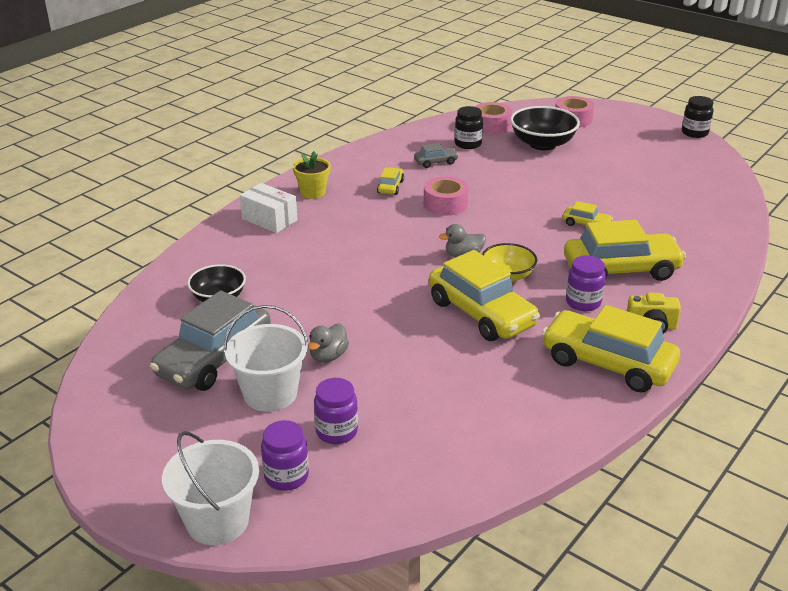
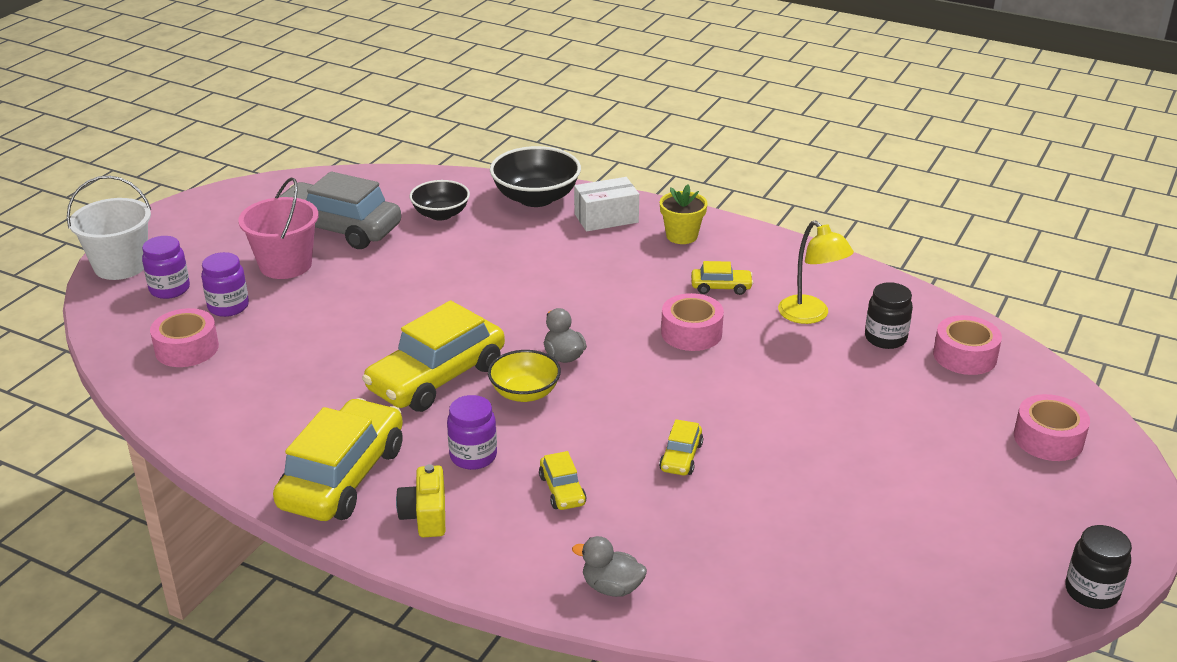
camera: 80 degrees right, 0 degrees up
(269, 219) = (606, 218): white box -> white box turned 45 degrees clockwise
(270, 394) = (285, 265): white bucket -> pink bucket
(328, 356) = (346, 288): grey duck -> grey duck (612, 587)
(405, 458) = (187, 348): none -> pink tape
(436, 162) = (810, 315): grey car -> yellow lamp
(542, 144) = (928, 408): black bowl -> black bowl (536, 198)
(621, 269) = (562, 490): yellow car -> yellow car, size x0.45

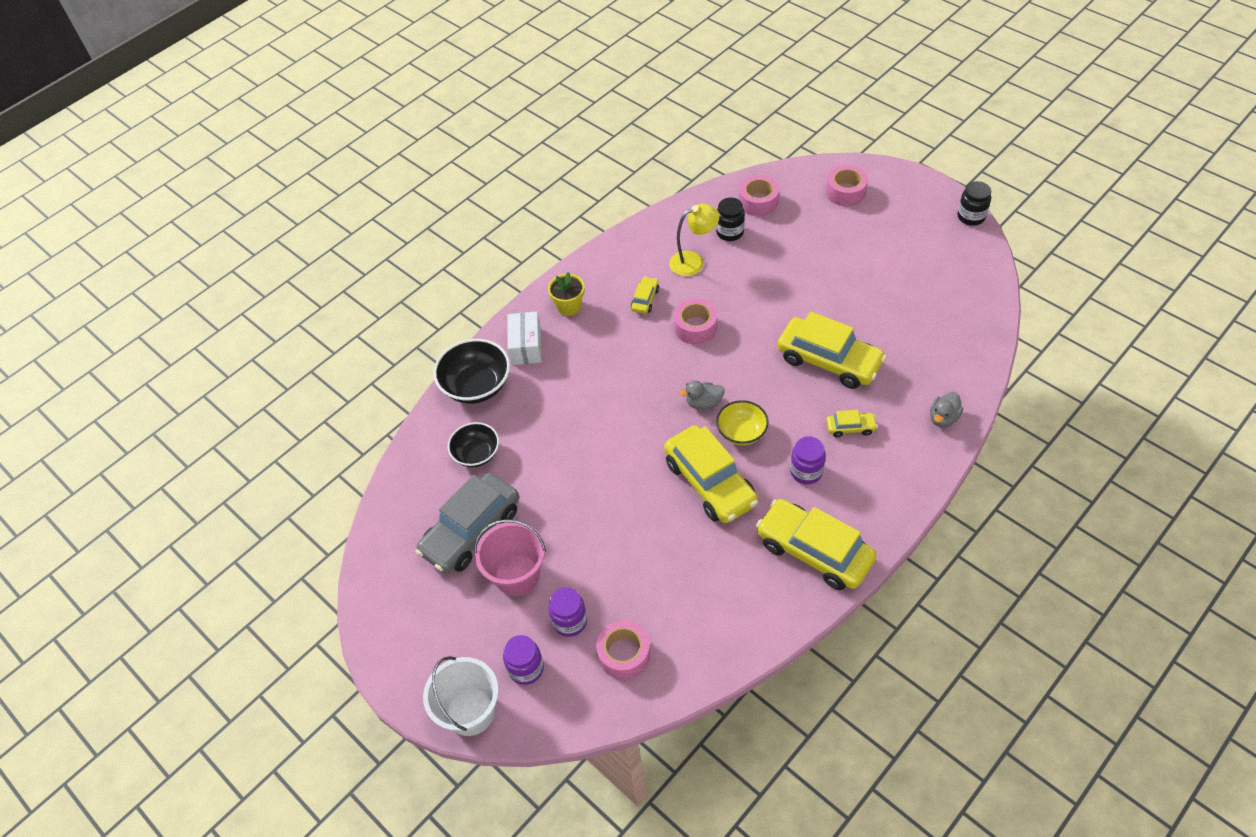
camera: 70 degrees left, 20 degrees up
(425, 516) = (863, 506): yellow camera -> none
(681, 457) = (829, 361): yellow car -> yellow car, size x2.22

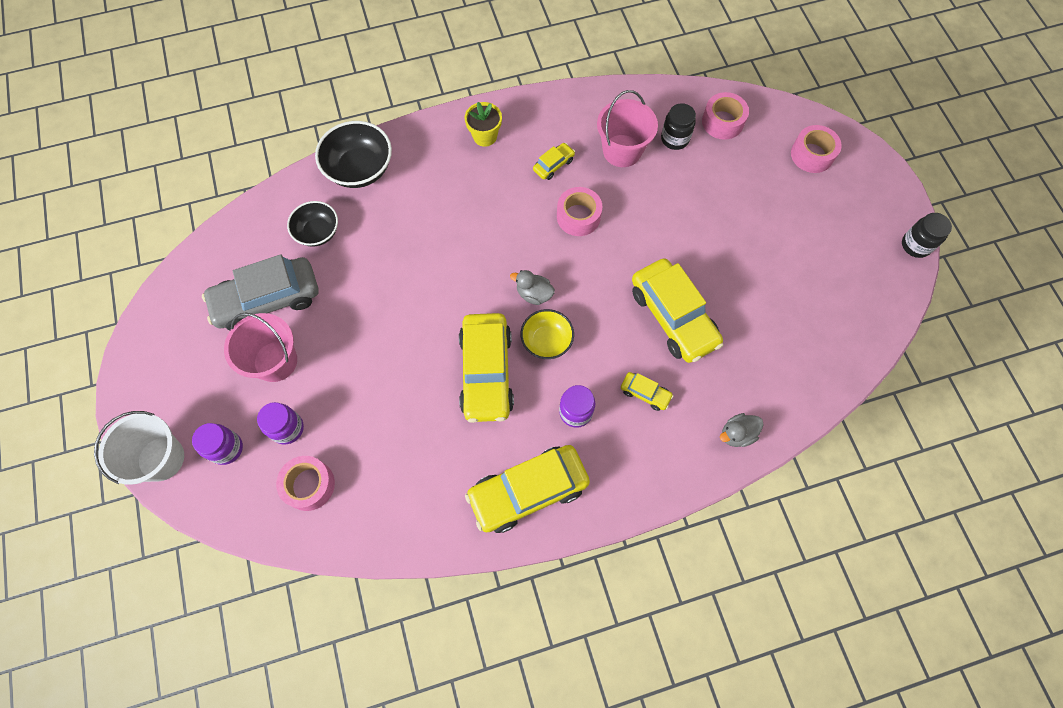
camera: 25 degrees right, 15 degrees up
(526, 346) = (424, 154): white box -> none
(694, 261) = (622, 151): yellow lamp -> pink bucket
(814, 551) = (528, 491): yellow car -> yellow car turned 90 degrees counterclockwise

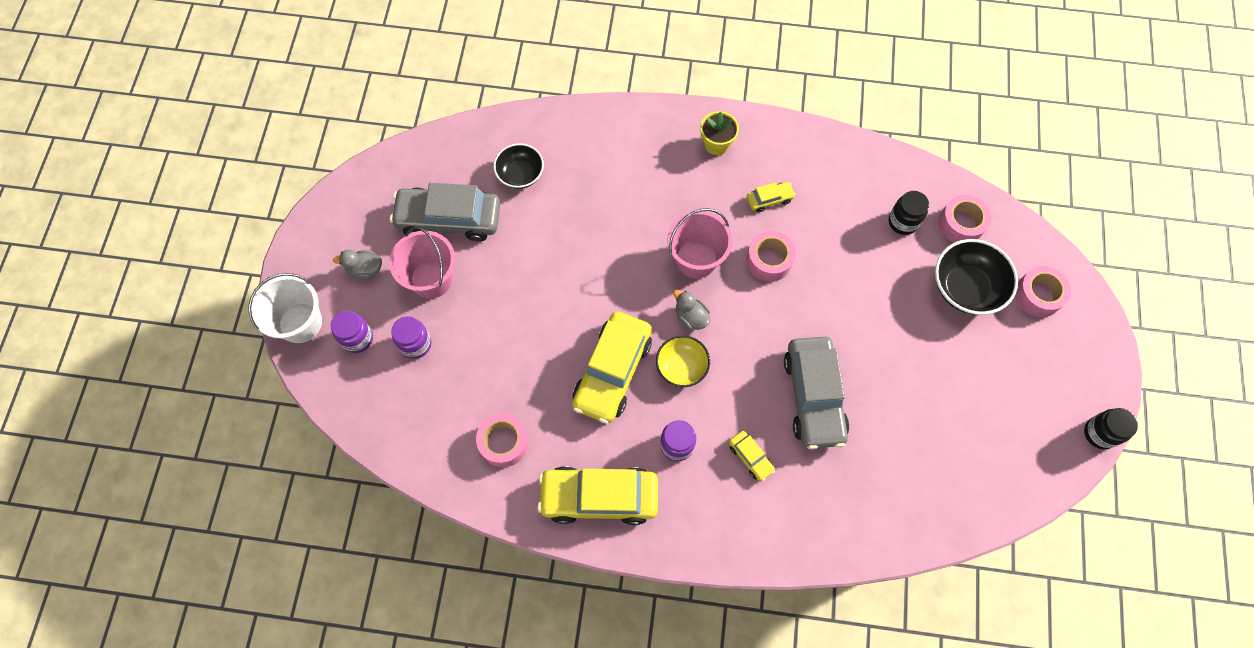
camera: 25 degrees right, 0 degrees up
(309, 485) = (412, 403): pink tape -> pink tape (504, 442)
(360, 169) = (585, 129): black bowl -> black bowl (965, 288)
(622, 151) = (843, 212): pink bucket -> pink bucket (696, 259)
(673, 317) = (813, 397): yellow car -> grey car
(737, 434) = (819, 535): grey duck -> grey duck (365, 269)

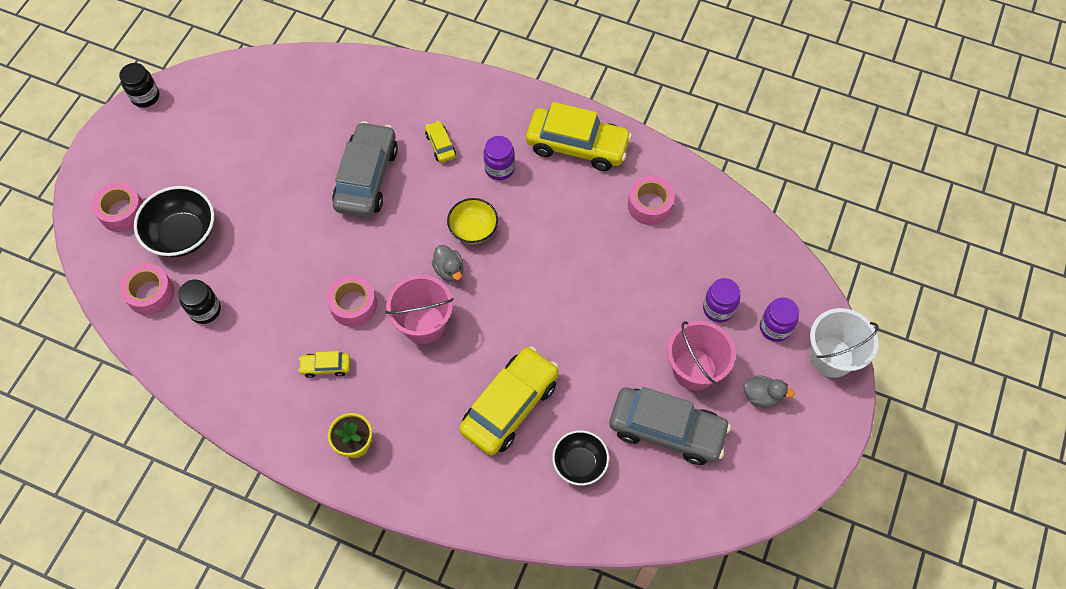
camera: 165 degrees left, 5 degrees down
(612, 372) = (537, 240): yellow car -> yellow car (510, 406)

